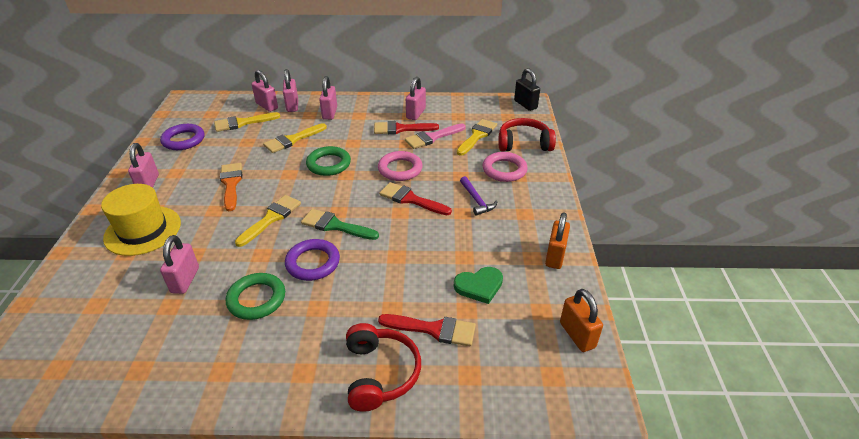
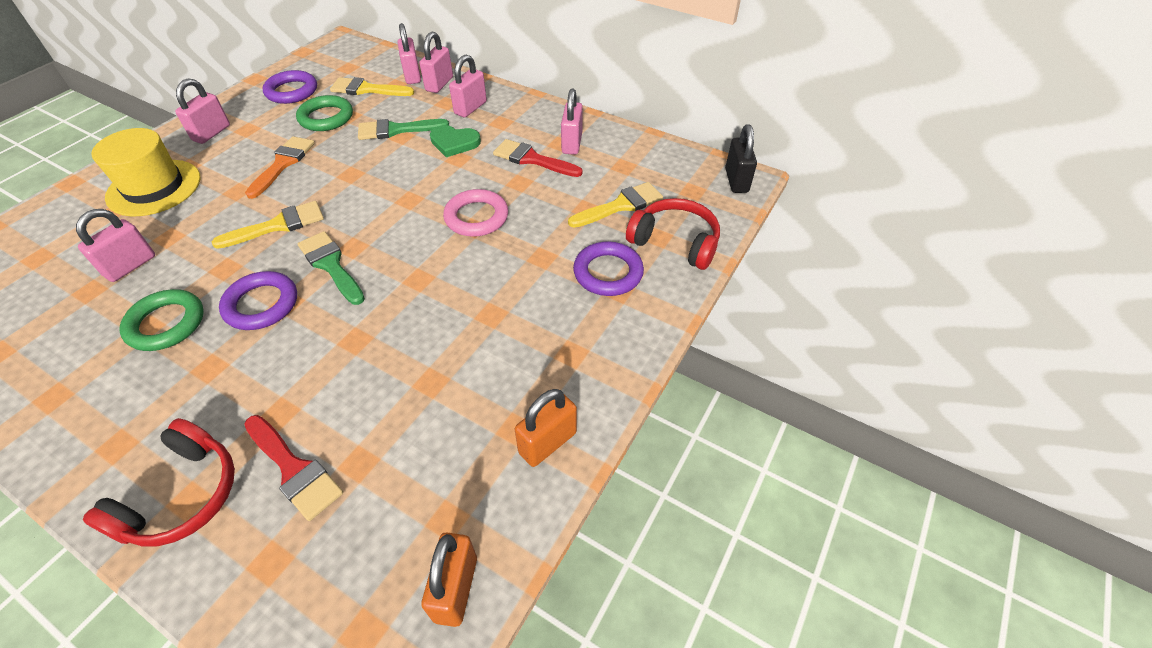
camera: 30 degrees right, 10 degrees up
(292, 140) = (396, 130): yellow brush -> green brush
(329, 164) = (403, 178): green ring -> green ring (326, 117)
(411, 199) = (448, 266): red brush -> none
(416, 113) = (572, 143): pink padlock -> pink padlock turned 45 degrees counterclockwise
(432, 137) = (559, 186): pink brush -> none
(476, 200) = (527, 304): purple hammer -> none
(479, 286) = (406, 436): green heart -> green heart (454, 143)
(504, 170) = (608, 273): pink ring -> purple ring

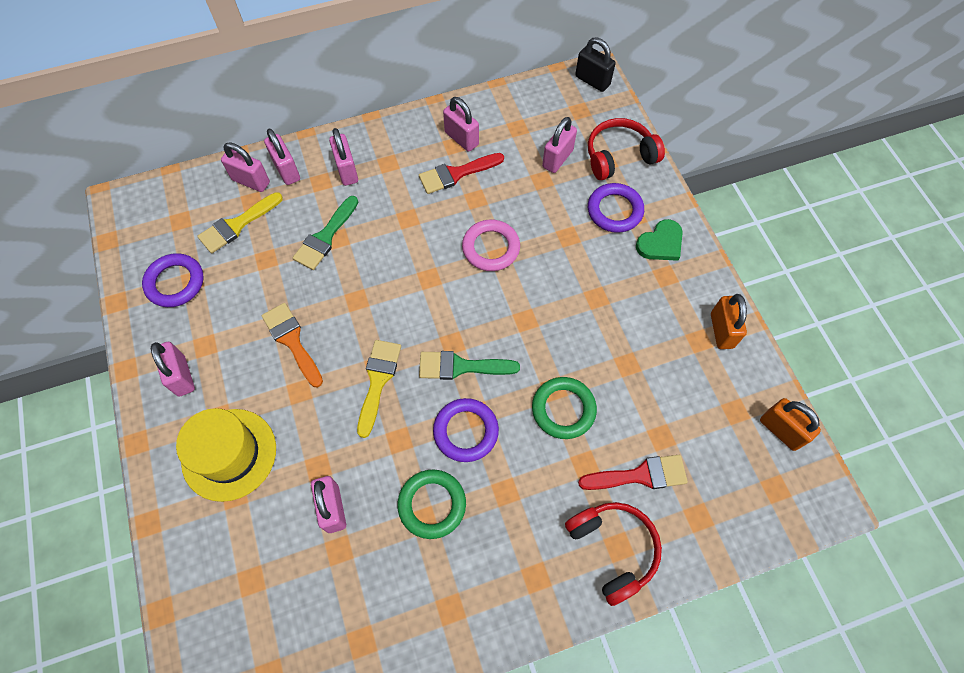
camera: 50 degrees left, 15 degrees up
(326, 117) = (251, 277): green ring -> green ring (563, 409)
(454, 143) = (384, 209): green heart -> green heart (660, 243)
(620, 205) = (557, 159): yellow brush -> pink padlock

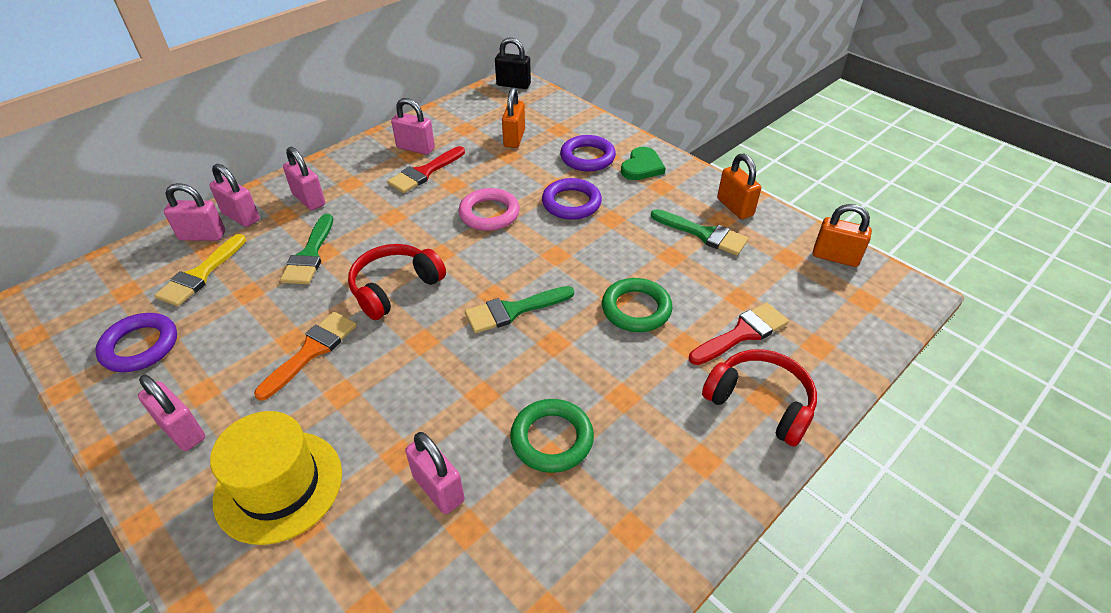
camera: 25 degrees left, 20 degrees down
(292, 341) = (312, 351): orange brush -> orange brush turned 90 degrees clockwise
(378, 381) = (430, 352): yellow brush -> none
(466, 431) = (550, 361): purple ring -> purple ring (571, 203)
(557, 159) = (514, 138): pink padlock -> orange padlock
(619, 156) = (568, 123): red headphones -> red headphones (395, 288)
(672, 351) = (703, 234): none -> green brush

